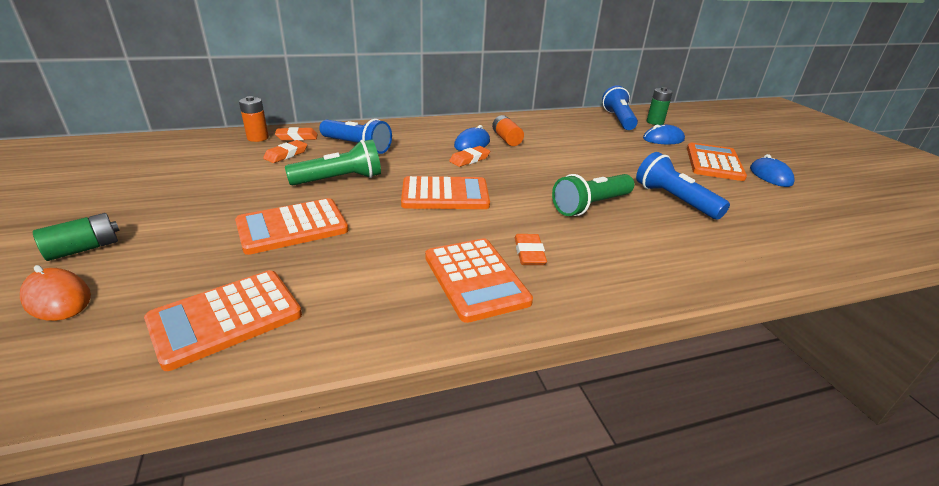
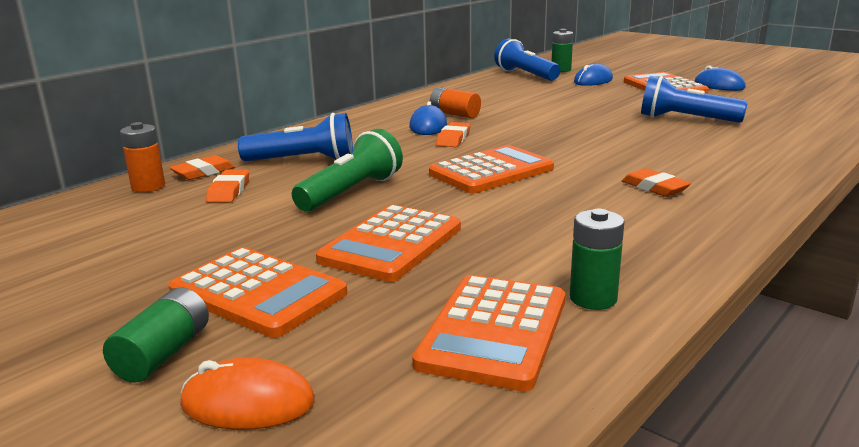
camera: 30 degrees left, 10 degrees down
(319, 325) = (593, 298): none -> green battery
(475, 279) = (651, 219): orange calculator -> orange calculator (258, 293)
(590, 206) = (633, 142): green flashlight -> none

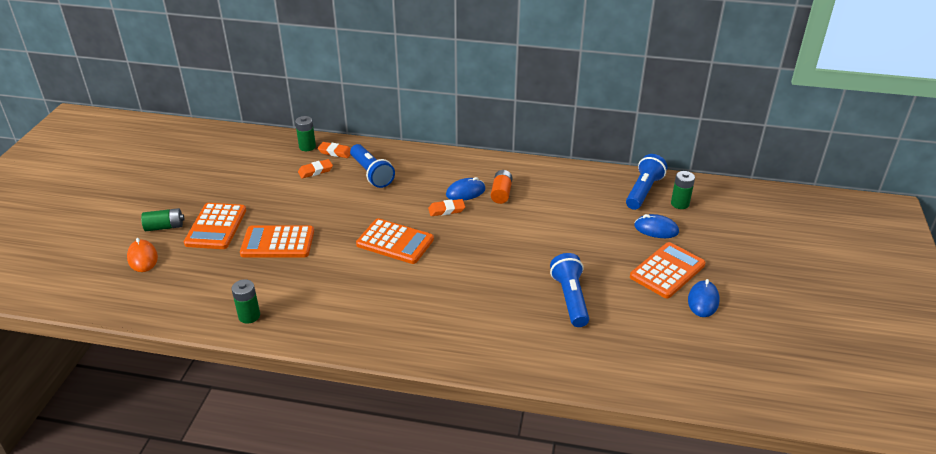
camera: 60 degrees right, 15 degrees up
(148, 187) = (307, 147): orange battery -> green battery
(351, 192) = (335, 207): green flashlight -> none
(493, 331) = (209, 296): orange calculator -> none
(654, 187) = (405, 309): orange eraser -> none

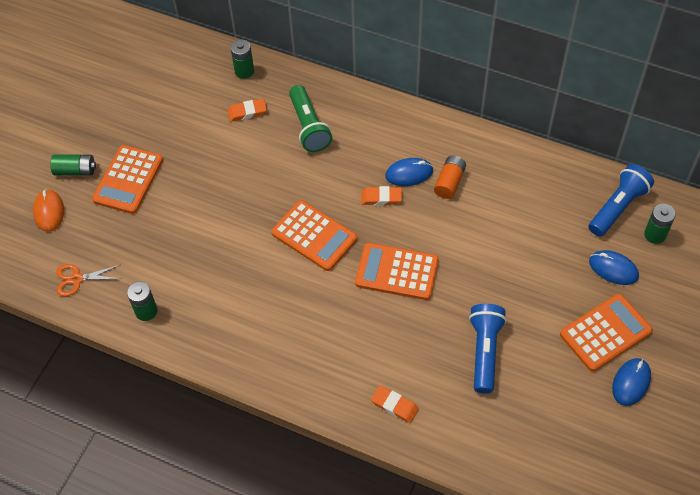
camera: 15 degrees right, 20 degrees up
(176, 302) = (77, 279): none -> orange scissors
(278, 242) = (189, 214): orange calculator -> orange calculator (397, 272)
(335, 152) = (274, 85): orange eraser -> orange eraser (394, 406)
(371, 174) = (309, 127): blue flashlight -> green flashlight

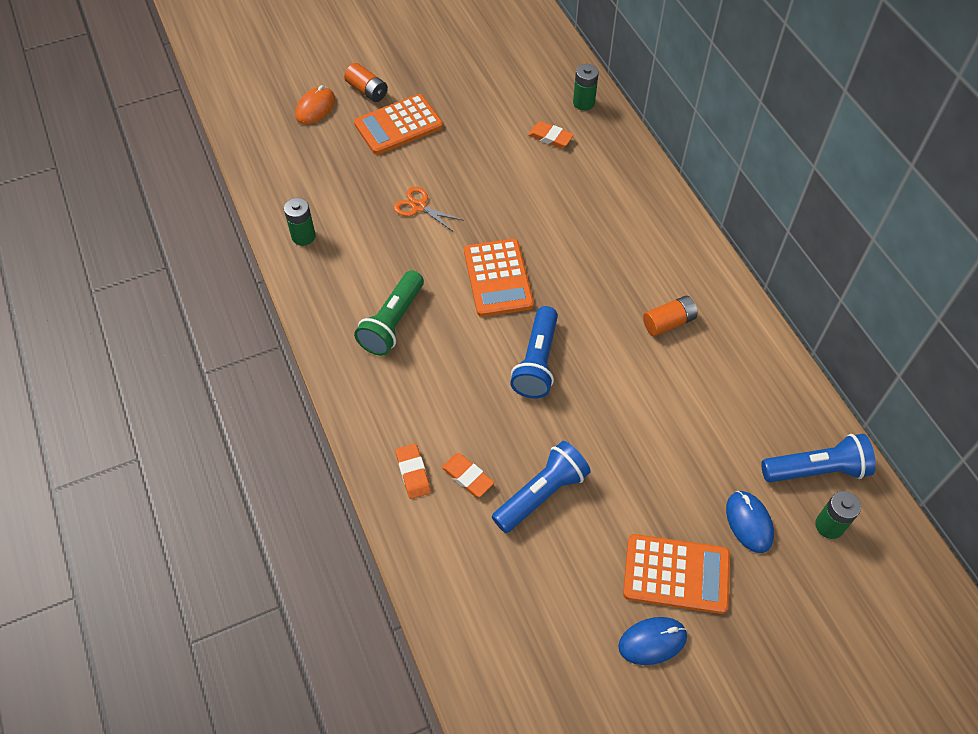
camera: 40 degrees right, 0 degrees up
(75, 171) = (367, 90): green battery -> orange battery
(77, 279) = (281, 173): orange scissors -> orange scissors (419, 206)
(309, 127) = (590, 185): green flashlight -> green flashlight (392, 323)
(381, 198) = (591, 289): orange eraser -> orange eraser (467, 477)
(397, 272) = (537, 362): orange calculator -> blue flashlight
(409, 173) = (638, 287): blue mouse -> none

